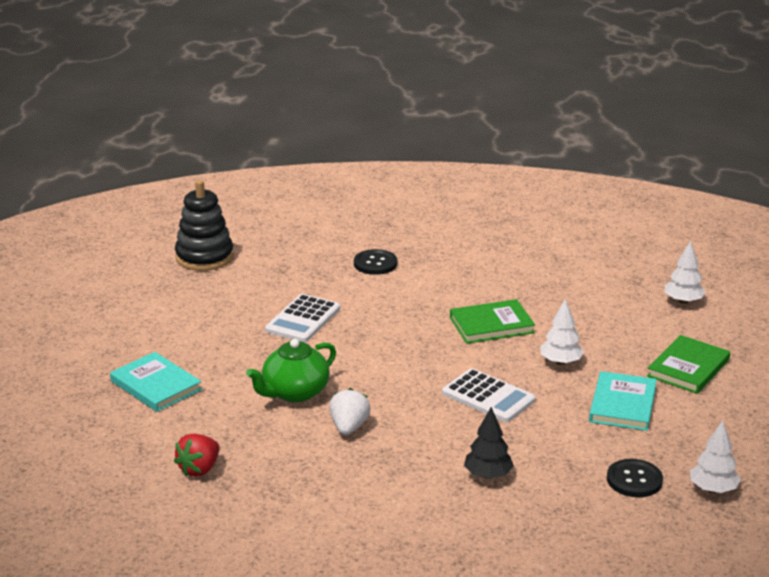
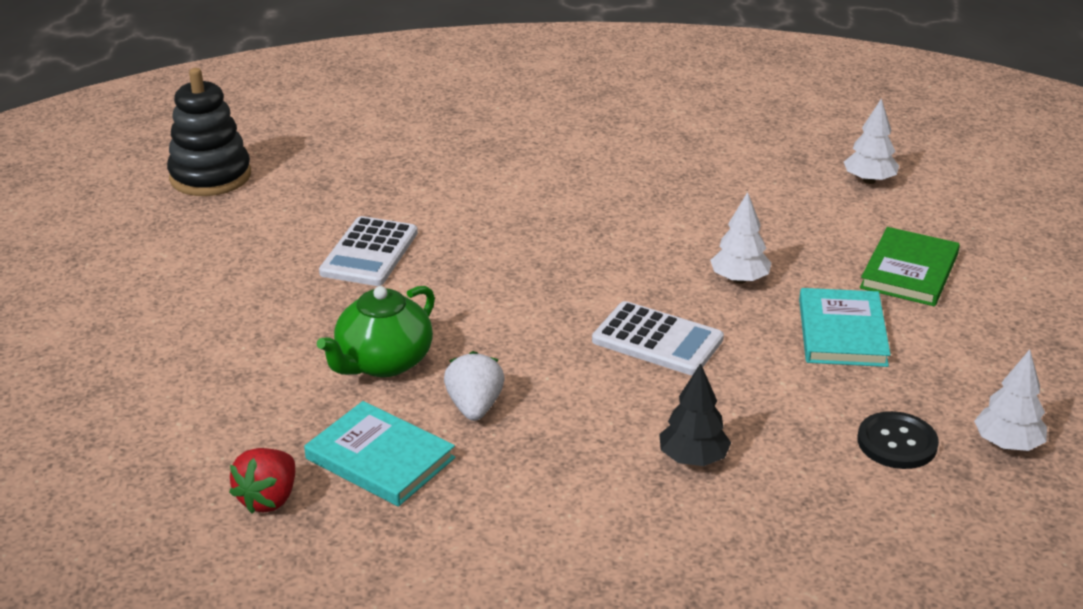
camera: 10 degrees left, 5 degrees up
(156, 385) = (177, 372): turquoise book -> turquoise book (380, 458)
(375, 264) = (449, 165): black button -> none
(491, 325) = (630, 236): green book -> none

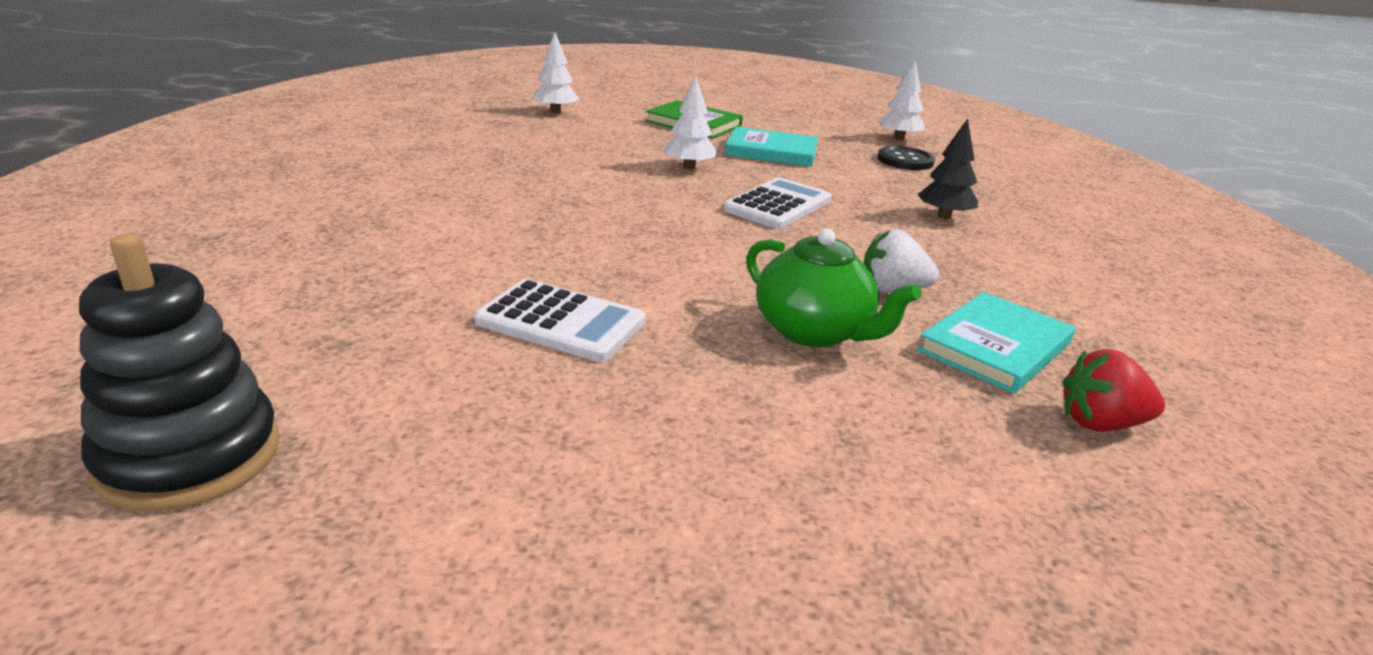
camera: 85 degrees left, 5 degrees down
(268, 499) = (1100, 423): red strawberry -> red strawberry turned 150 degrees clockwise

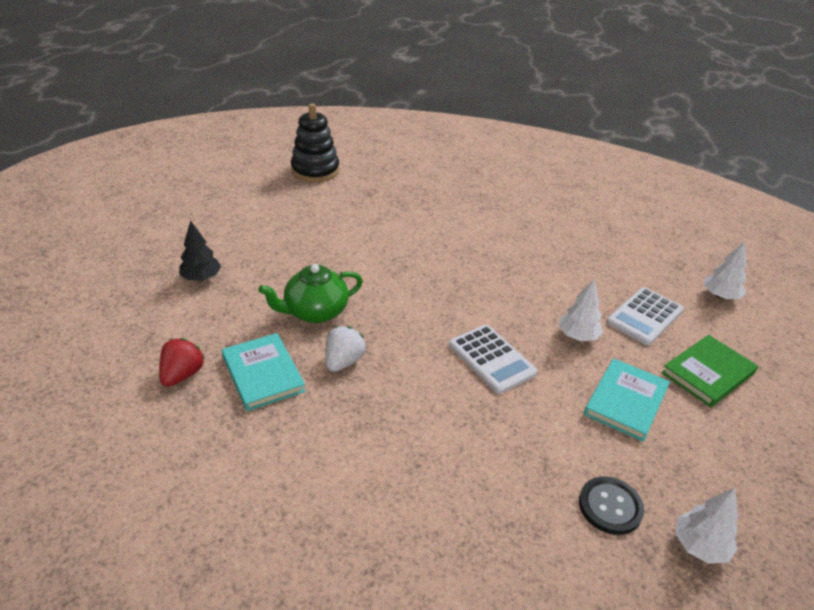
camera: 110 degrees right, 10 degrees up
(561, 322) = (362, 241): white calculator -> white calculator (644, 316)
(944, 216) = (453, 456): black tree -> black tree (201, 278)

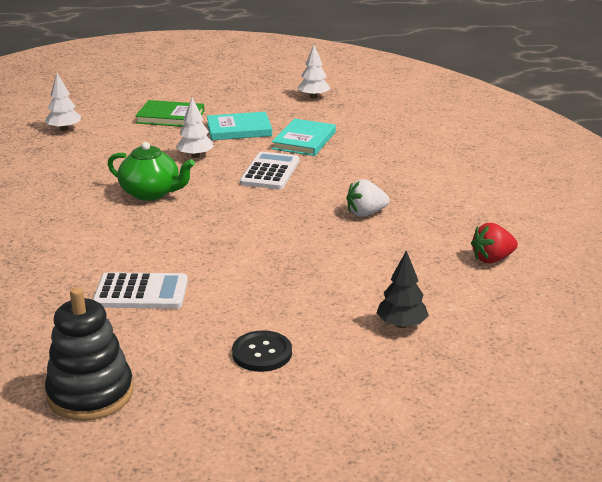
camera: 130 degrees left, 10 degrees down
(263, 374) = (431, 233): turquoise book -> turquoise book (304, 140)
(315, 312) = (339, 249): green teapot -> green teapot (151, 193)
(610, 506) = (327, 116): black button -> black button (262, 353)
(644, 316) = (133, 144): white calculator -> white calculator (141, 292)

